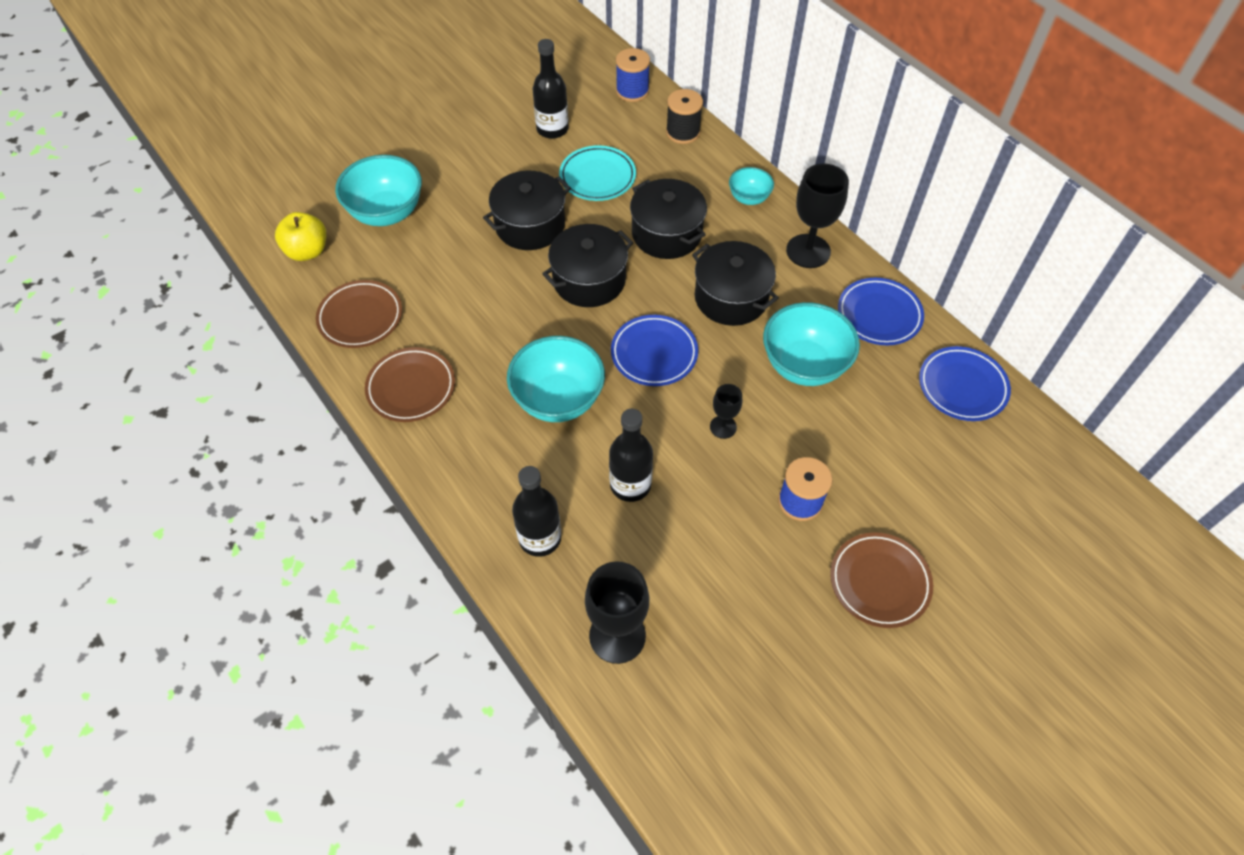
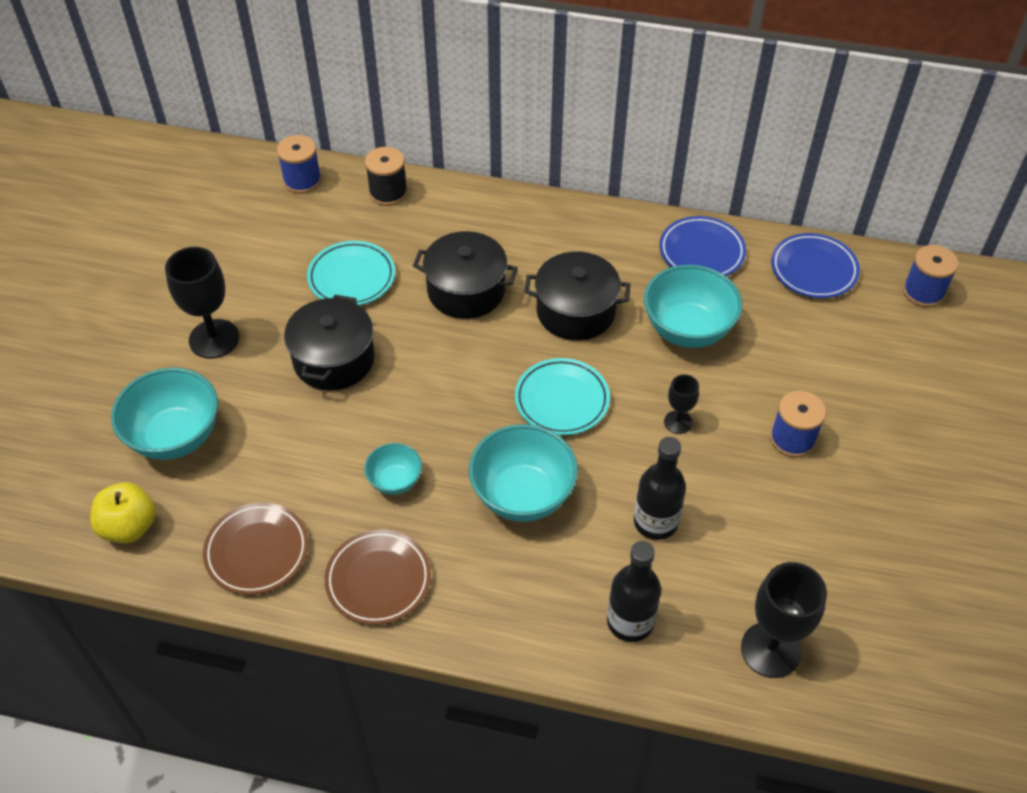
camera: 40 degrees left, 5 degrees down
(552, 129) = (261, 258): black bottle -> none
(589, 280) = (440, 374): black pot -> none
(654, 353) = (562, 400): blue plate -> turquoise plate
(749, 198) = (504, 218): turquoise bowl -> turquoise bowl (395, 481)
(808, 251) = (597, 234): black goblet -> black goblet (214, 339)
(879, 582) = (905, 458): brown plate -> none
(1045, 467) = (923, 292): none -> blue spool

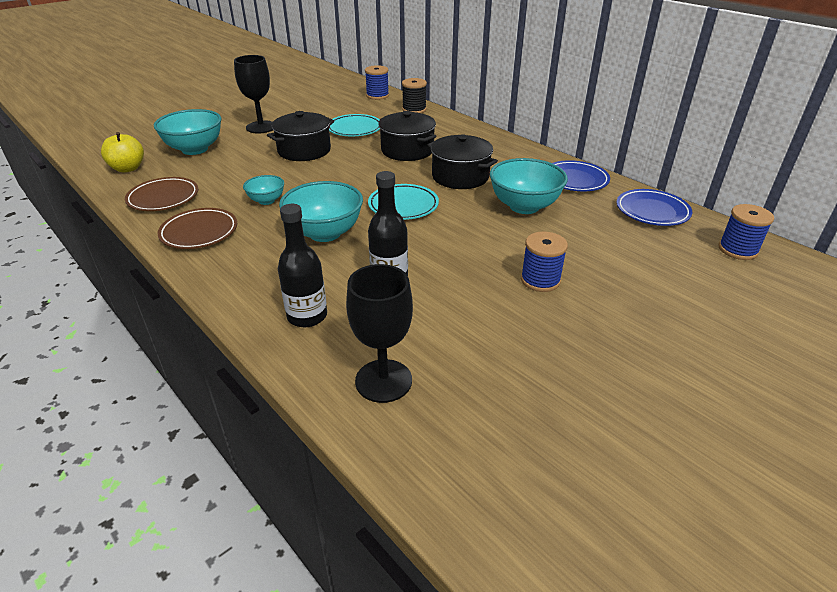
camera: 35 degrees right, 15 degrees down
(678, 422) = (465, 241): black goblet -> none

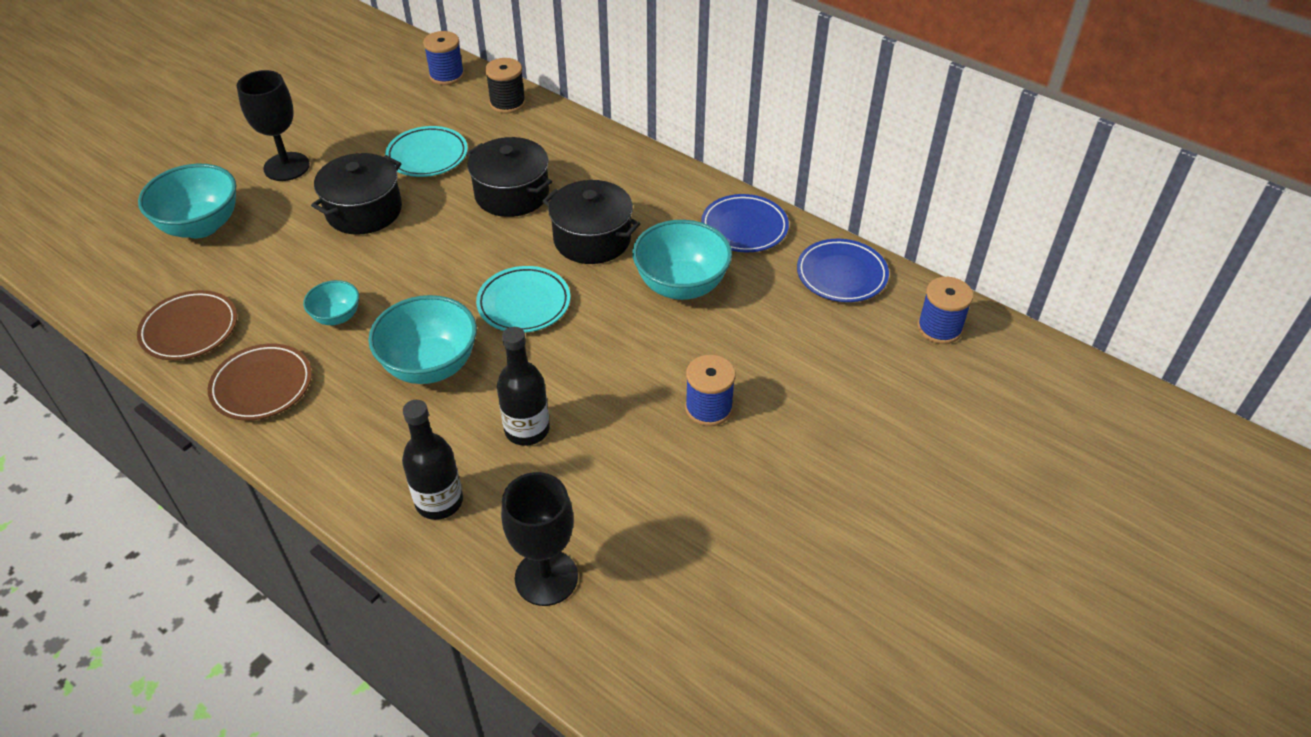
camera: 10 degrees left, 10 degrees up
(128, 168) = (115, 277): yellow apple -> none

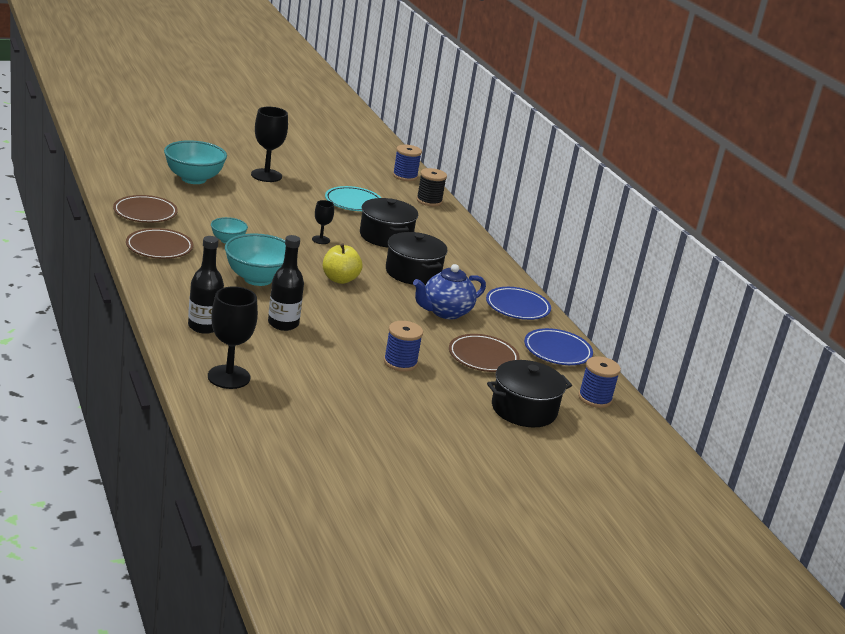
camera: 25 degrees right, 20 degrees down
(364, 211) = (290, 209): black pot -> black pot (524, 409)
(445, 246) = (320, 240): none -> black goblet
(524, 303) = (340, 279): turquoise plate -> yellow apple
(681, 285) = (445, 312): turquoise bowl -> blue teapot
(781, 337) = (483, 357): none -> brown plate

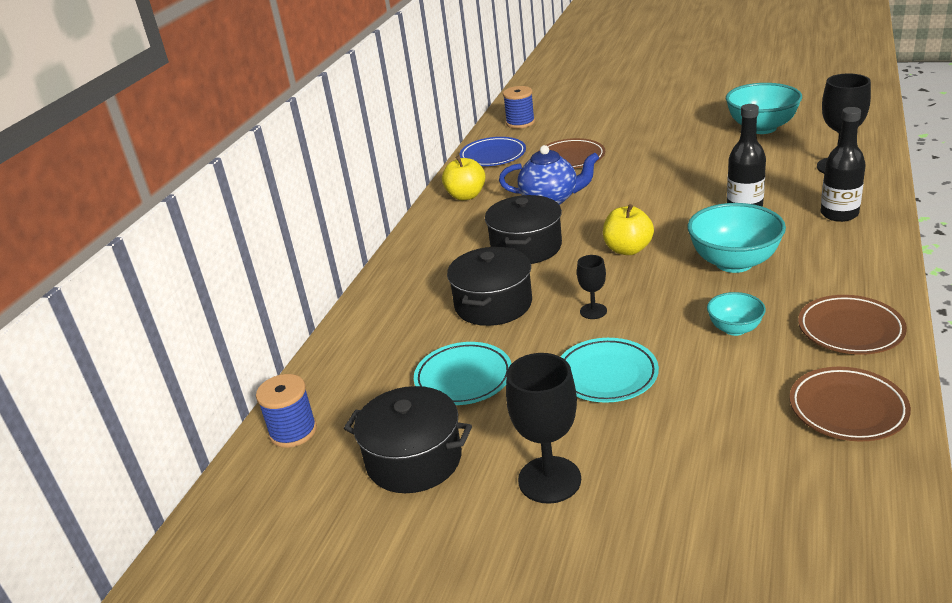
camera: 130 degrees left, 5 degrees up
(193, 179) = (707, 494): turquoise bowl -> turquoise bowl (761, 128)
(280, 212) = (607, 375): none -> turquoise plate
(400, 362) = (656, 162): blue spool -> none
(429, 201) = (338, 363): black spool -> none
(517, 307) = (466, 196): blue plate -> yellow apple
(524, 409) = (591, 122): black pot -> black pot (414, 459)

